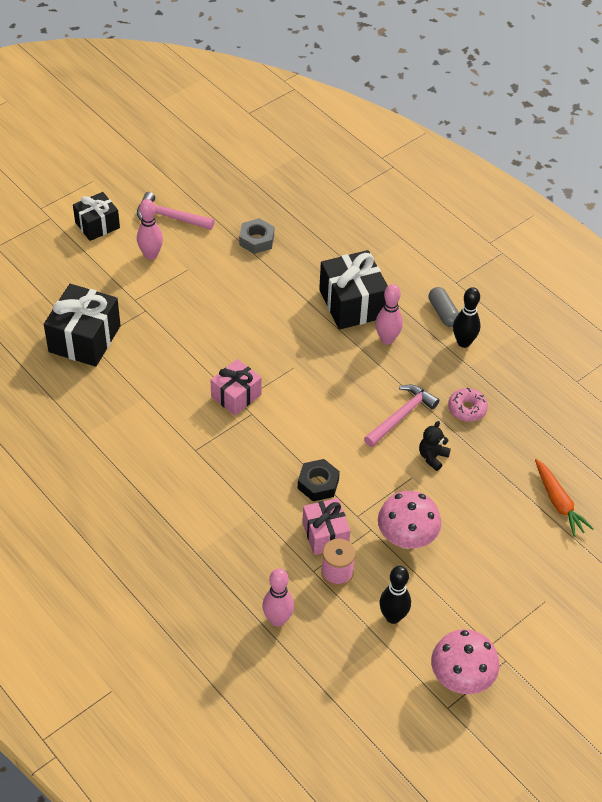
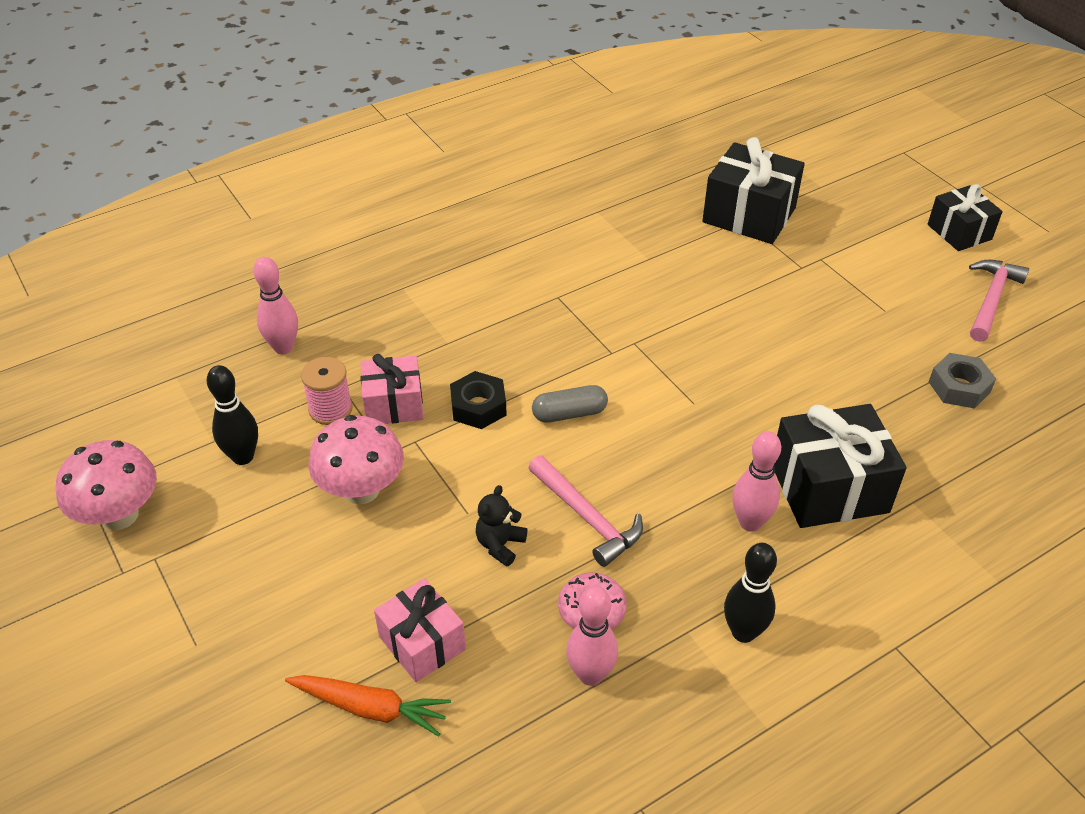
camera: 100 degrees right, 5 degrees down
(151, 255) = (908, 277): pink bowling pin -> pink bowling pin (590, 674)
(236, 396) = (644, 340): pink gift -> pink gift (422, 643)
(432, 457) = (500, 545): black teddy bear -> black teddy bear turned 105 degrees counterclockwise
(443, 313) = (814, 613): grey capsule -> grey capsule (569, 413)
(558, 502) = (370, 708): orange carrot -> orange carrot turned 150 degrees counterclockwise

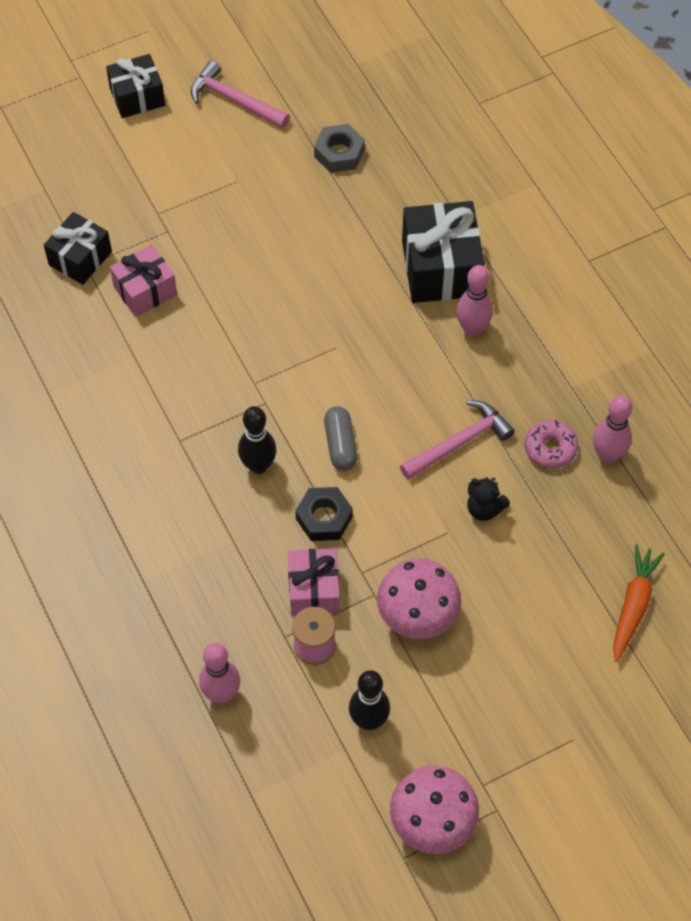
camera: 85 degrees left, 15 degrees up
(422, 643) = (577, 569): pink gift -> pink gift (145, 291)
(743, 632) = (574, 351): black bowling pin -> black bowling pin (258, 465)
(749, 215) = (80, 258): black gift -> black gift, size x0.63

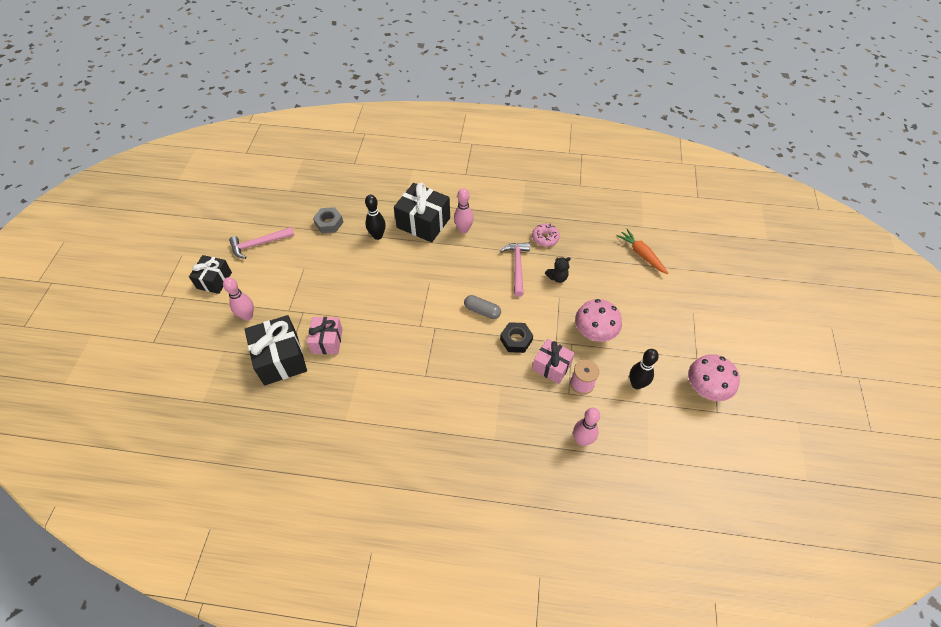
camera: 55 degrees left, 5 degrees down
(80, 258) = (280, 359): black gift -> black gift, size x1.58
(258, 465) = (467, 350): black bowling pin -> black bowling pin (377, 236)
(607, 455) = (563, 221): pink bowling pin -> pink bowling pin (247, 316)

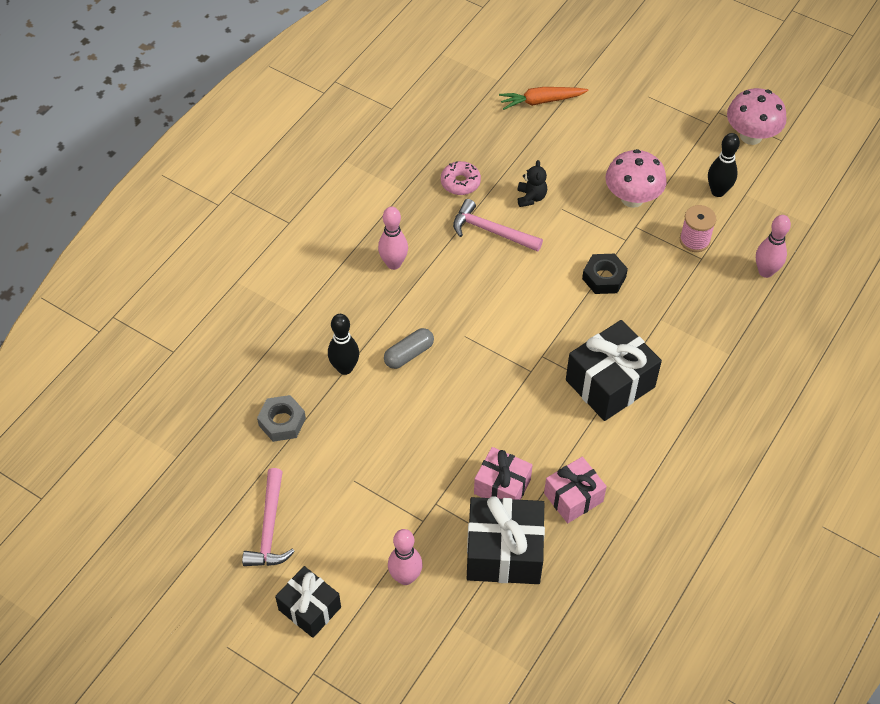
camera: 65 degrees left, 0 degrees up
(423, 223) = (353, 305): black gift -> black gift (610, 383)
(482, 311) = (542, 295): grey capsule -> grey capsule (409, 354)
(551, 366) = (658, 258): pink gift -> pink gift (573, 497)

